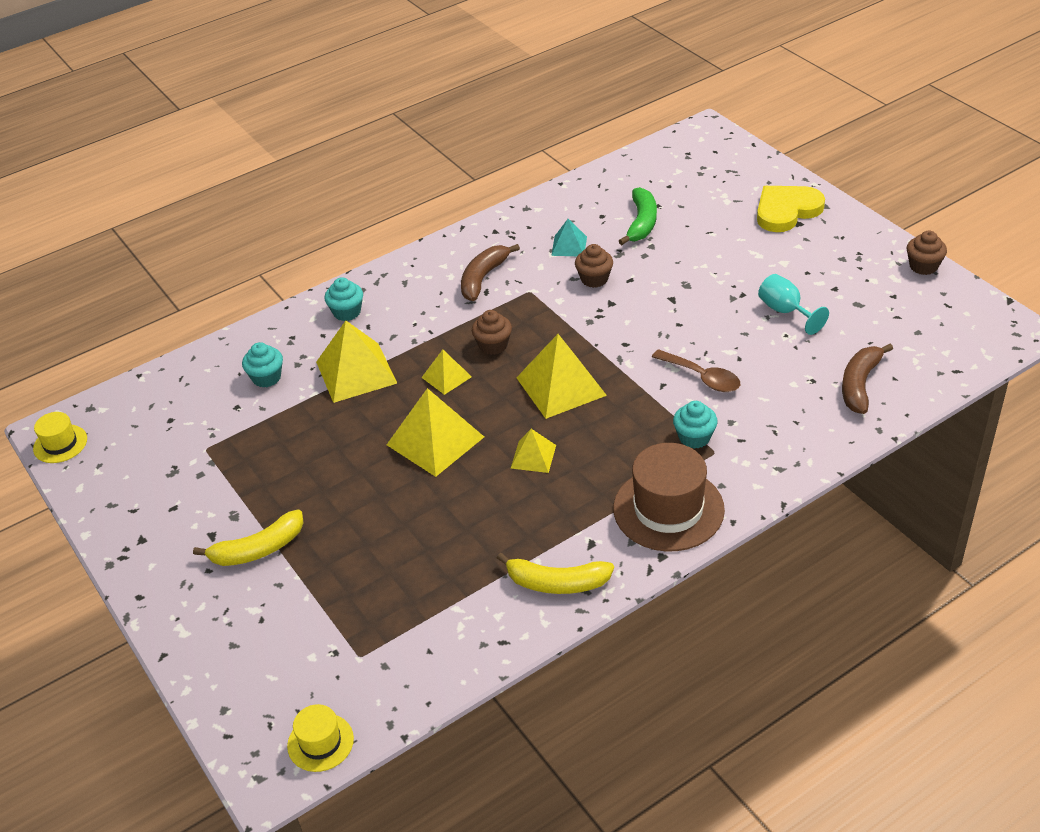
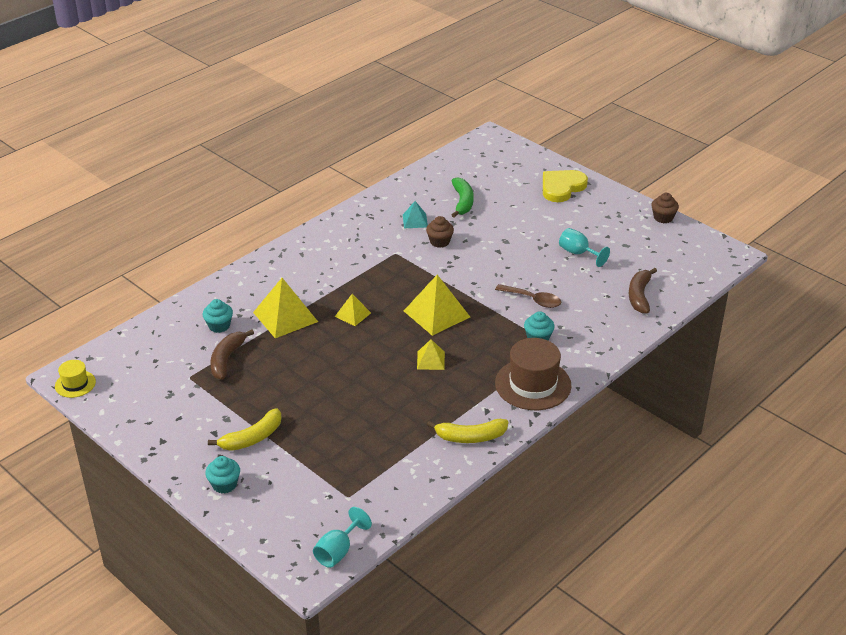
camera: 15 degrees left, 5 degrees down
(320, 742) = (338, 551): yellow hat -> turquoise goblet
(347, 312) = (265, 277): turquoise cupcake -> turquoise cupcake (224, 484)
(435, 441) = (358, 356): yellow pyramid -> none
(483, 278) = (359, 247): brown banana -> brown banana (227, 359)
(493, 345) = (380, 291): brown cupcake -> none

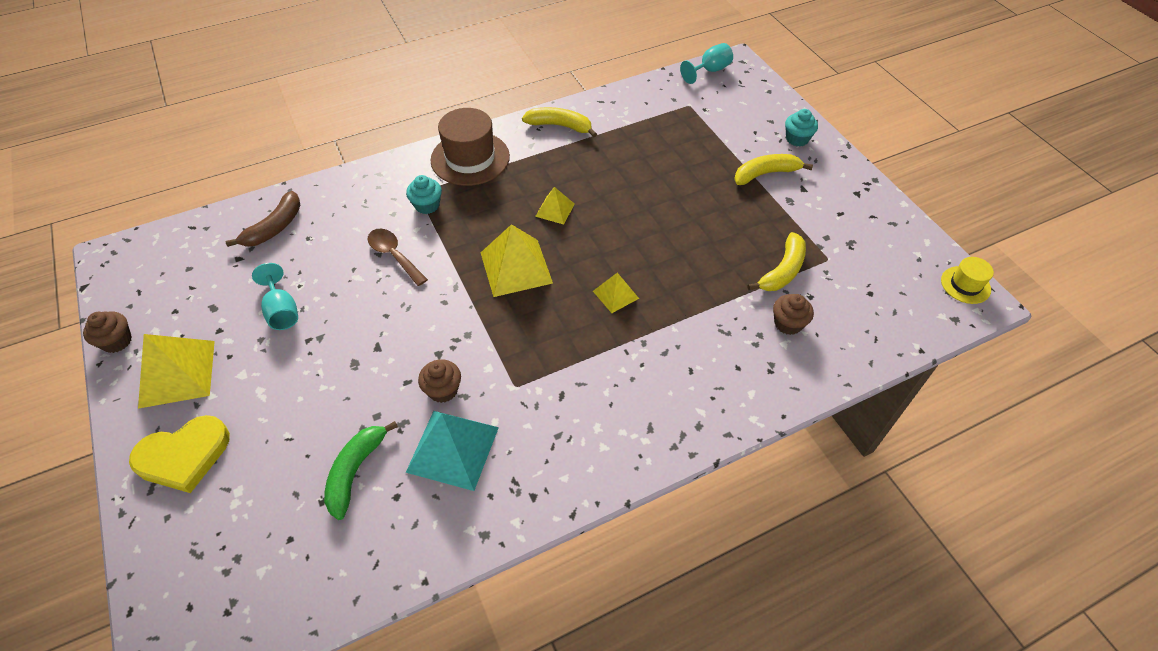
camera: 160 degrees left, 15 degrees up
(219, 326) = (788, 323): turquoise cupcake -> brown cupcake
(227, 359) = (782, 271): brown banana -> yellow banana
(285, 317) = (700, 315): yellow pyramid -> yellow pyramid (177, 373)
(415, 221) = (453, 449): turquoise pyramid -> turquoise pyramid, size x1.84

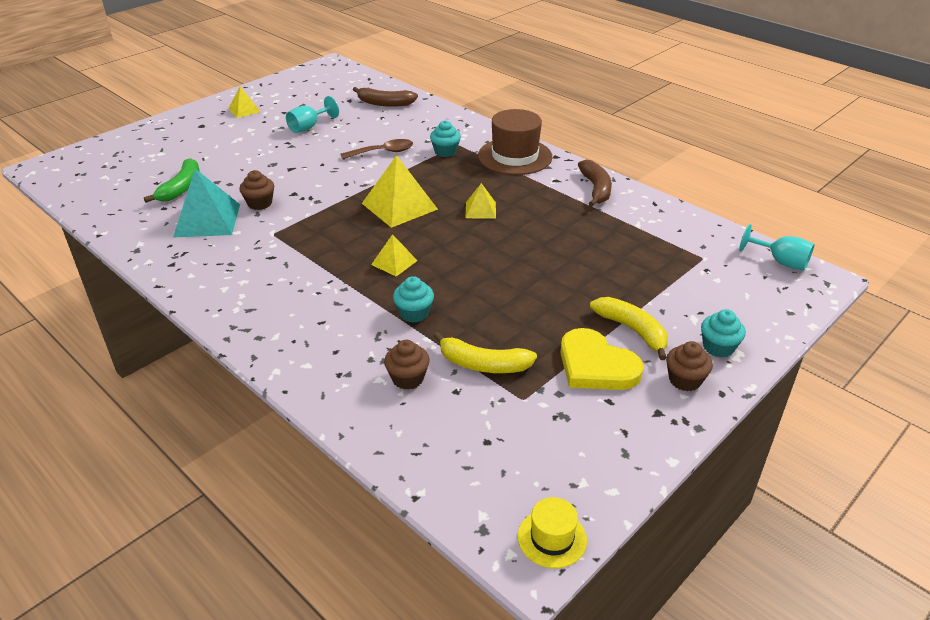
camera: 70 degrees right, 15 degrees down
(117, 341) = (263, 86): brown cupcake -> brown cupcake (685, 380)
(177, 373) = (244, 110): yellow pyramid -> yellow pyramid, size x0.54
(184, 456) = (183, 130): yellow heart -> yellow heart (596, 365)
(355, 471) = (181, 188): green banana -> green banana turned 105 degrees clockwise
(394, 255) = (383, 152): brown spoon -> brown spoon turned 45 degrees clockwise
(560, 126) = (596, 189): yellow banana -> brown banana
(701, 298) = (414, 313): none -> turquoise cupcake

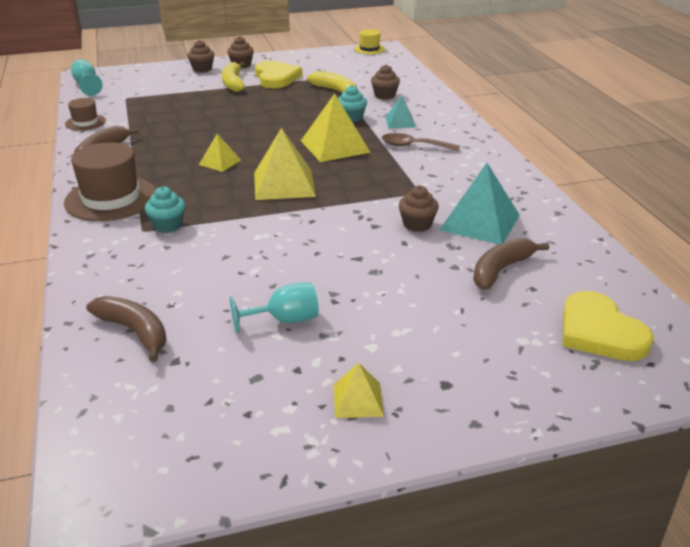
camera: 150 degrees left, 5 degrees down
(110, 169) = (599, 332): none -> yellow heart
(181, 188) = (501, 270): green banana -> brown banana
(349, 326) = (400, 122): none -> turquoise pyramid
(383, 152) = (234, 246): brown spoon -> brown spoon (414, 146)
(394, 262) = (335, 146): yellow pyramid -> yellow pyramid, size x1.84
(671, 212) = (85, 122): none -> brown hat
(718, 347) = (202, 69): turquoise cupcake -> brown cupcake

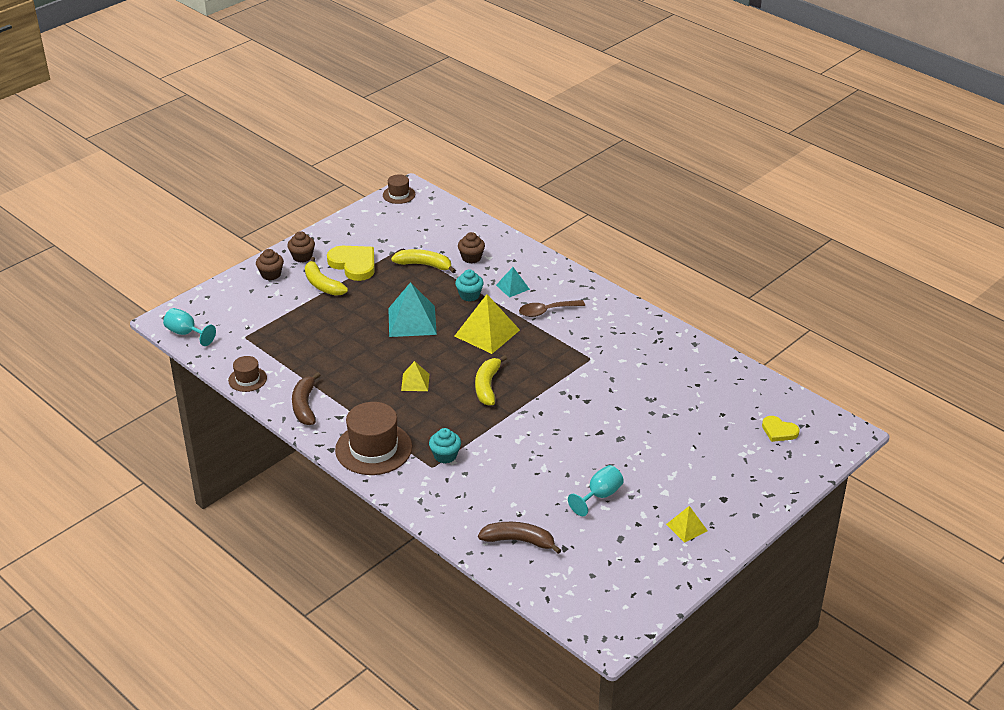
camera: 30 degrees left, 5 degrees up
(284, 184) = (487, 386): yellow pyramid -> yellow banana
(369, 49) = (399, 195): yellow hat -> brown hat
(417, 224) = (613, 389): brown cupcake -> none
(479, 222) = (652, 371): turquoise pyramid -> turquoise pyramid (412, 321)
(501, 270) = (694, 407): brown banana -> none
(599, 332) = (779, 431): yellow heart -> yellow heart, size x0.59

